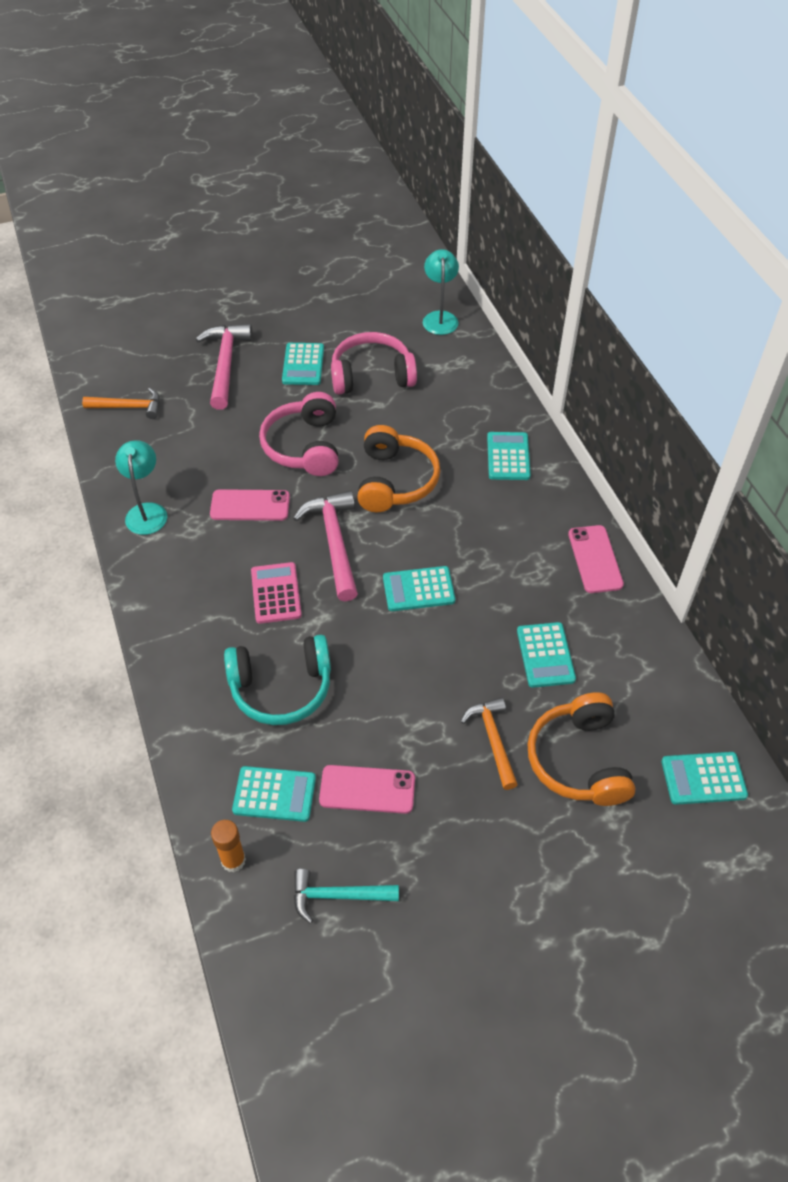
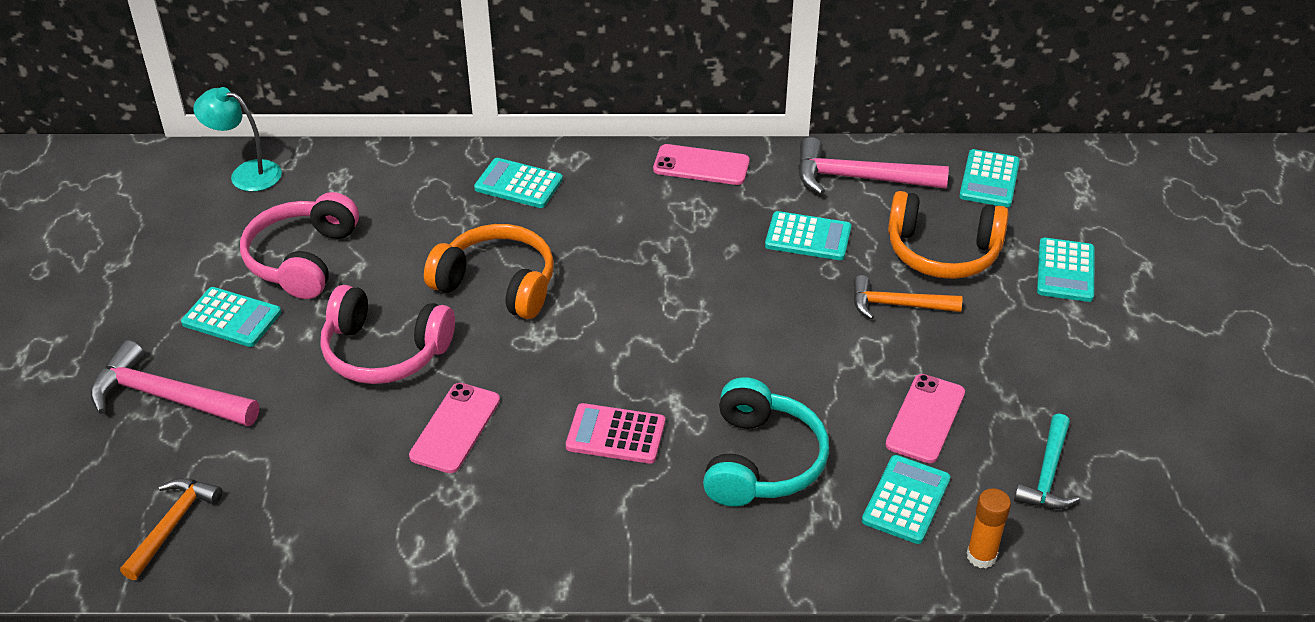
camera: 70 degrees left, 10 degrees down
(147, 511) = (399, 541): turquoise lamp -> none
(334, 542) = (563, 362): pink hammer -> pink hammer (858, 178)
(418, 589) = (674, 308): turquoise calculator -> turquoise calculator (1065, 271)

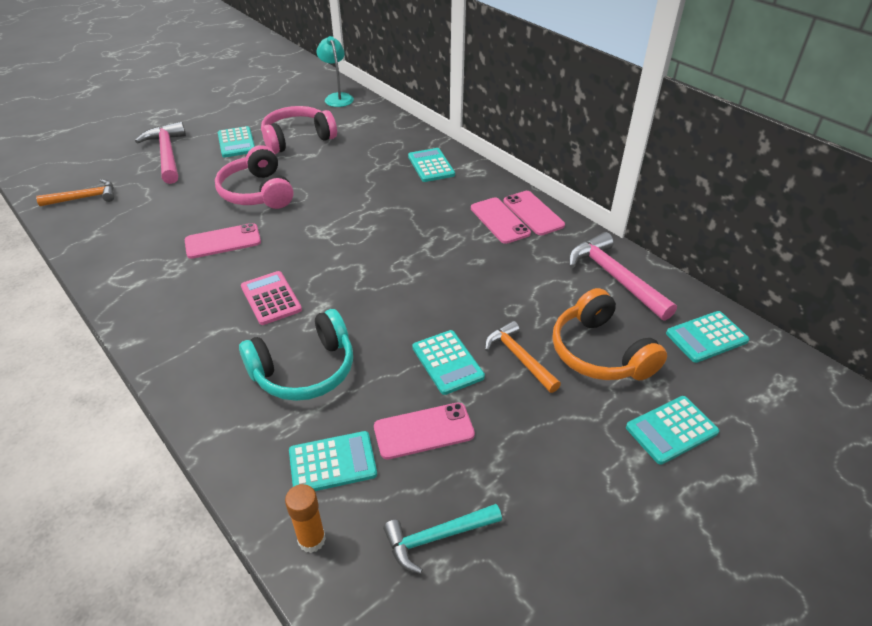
camera: 50 degrees right, 0 degrees up
(497, 284) = (346, 199): orange headphones -> none
(685, 195) = (499, 221): none -> pink phone
(808, 237) = (530, 285): turquoise calculator -> turquoise calculator (447, 362)

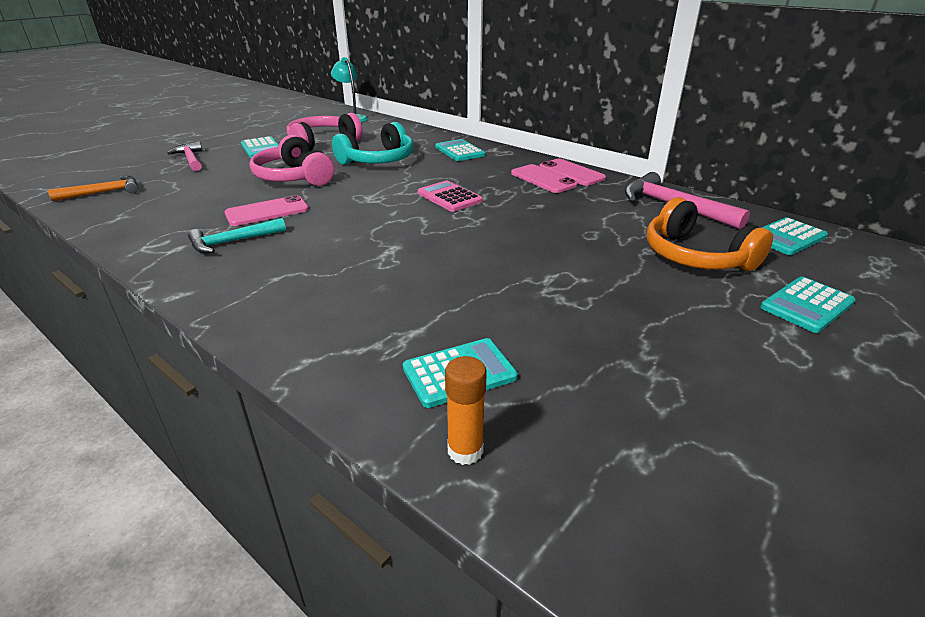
camera: 10 degrees left, 10 degrees down
(167, 154) = (191, 159): pink hammer -> pink hammer, size x0.66
(271, 298) = (334, 247): pink calculator -> pink calculator (449, 197)
(304, 370) = (393, 298): turquoise headphones -> turquoise headphones (378, 160)
(424, 431) = (551, 333): pink phone -> none
(436, 537) = (618, 427): turquoise hammer -> turquoise hammer (233, 242)
(447, 362) = (547, 277): turquoise calculator -> none
(519, 357) = (618, 267): orange hammer -> none

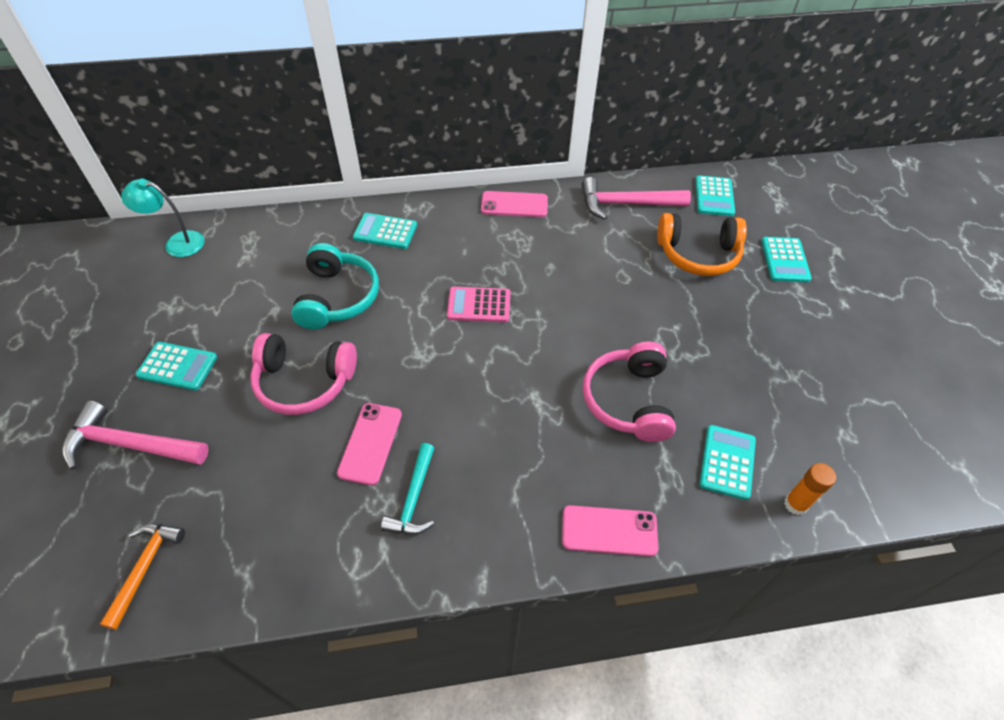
camera: 50 degrees left, 20 degrees up
(191, 159) = (129, 445): pink hammer -> pink hammer, size x1.51
(322, 143) = (229, 309): pink headphones -> pink headphones (628, 400)
(543, 179) = (508, 229): pink phone -> pink phone (609, 531)

